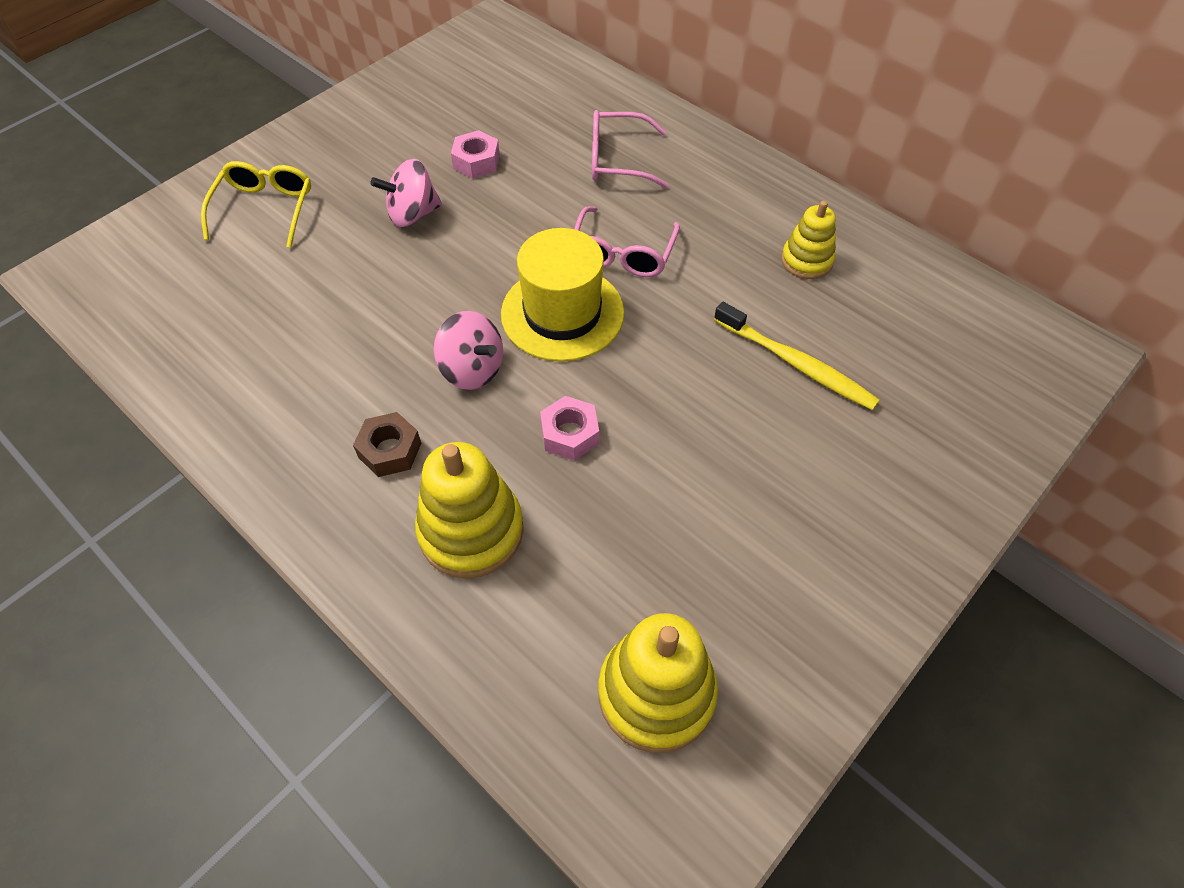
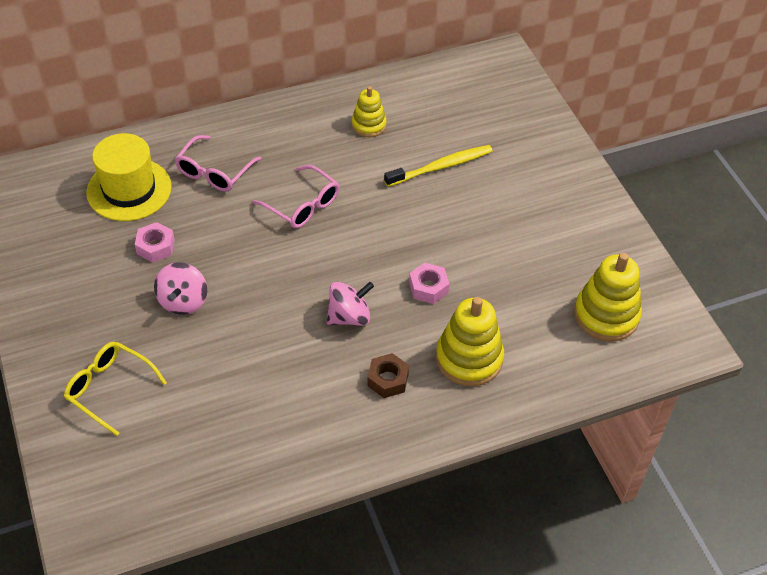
camera: 65 degrees left, 5 degrees down
(562, 313) = (332, 255): yellow hat -> yellow hat (129, 189)

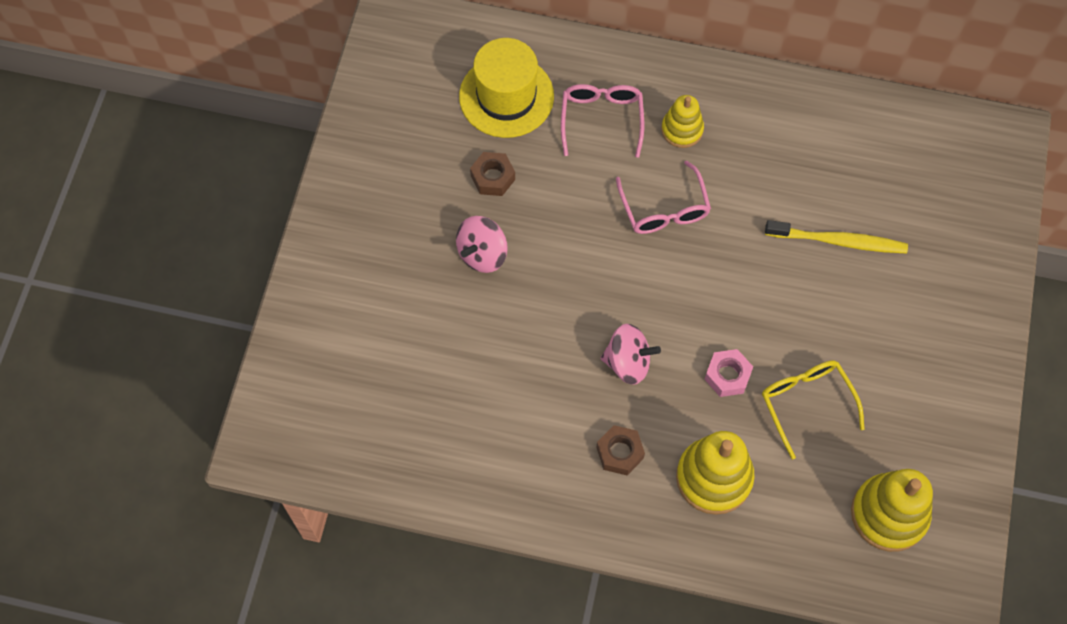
camera: 35 degrees right, 15 degrees up
(110, 389) = (363, 310): yellow glasses -> yellow glasses (806, 404)
(155, 247) = (493, 178): pink nut -> brown nut
(214, 171) = (601, 120): pink glasses -> pink glasses turned 120 degrees clockwise
(368, 125) = (796, 147): yellow stacking toy -> yellow stacking toy (682, 130)

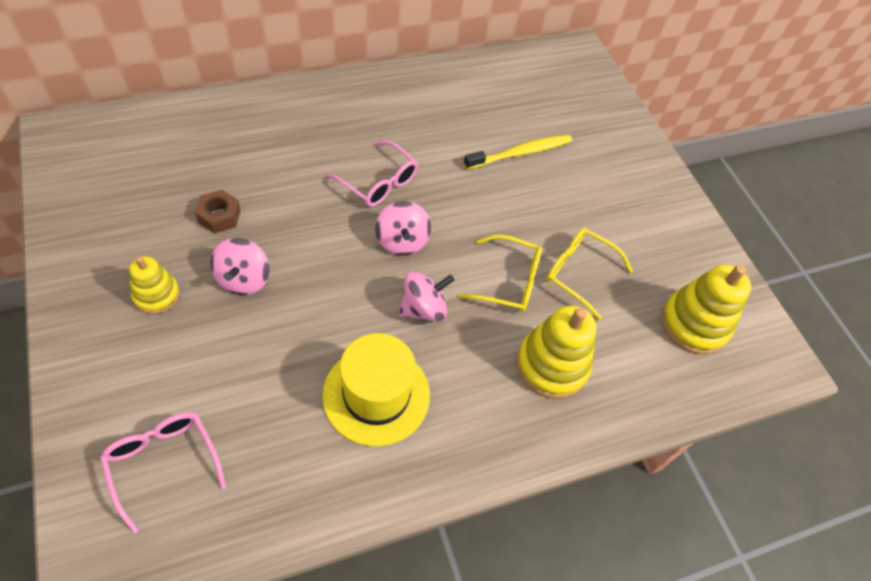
camera: 40 degrees left, 10 degrees down
(506, 96) = (197, 152): yellow hat -> yellow hat (376, 395)
(601, 120) = (289, 140): pink glasses -> pink glasses (164, 464)
(620, 452) = (463, 385): brown nut -> none
(649, 284) = (402, 241): none -> pink spinning top
(682, 130) = (357, 124): yellow stacking toy -> yellow stacking toy (156, 295)
(727, 376) = (508, 281): pink nut -> yellow glasses

